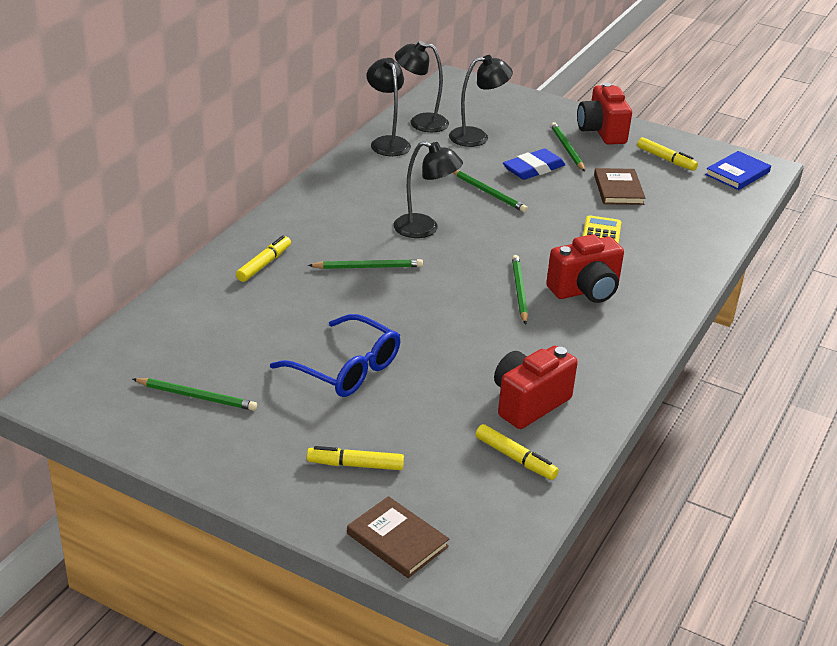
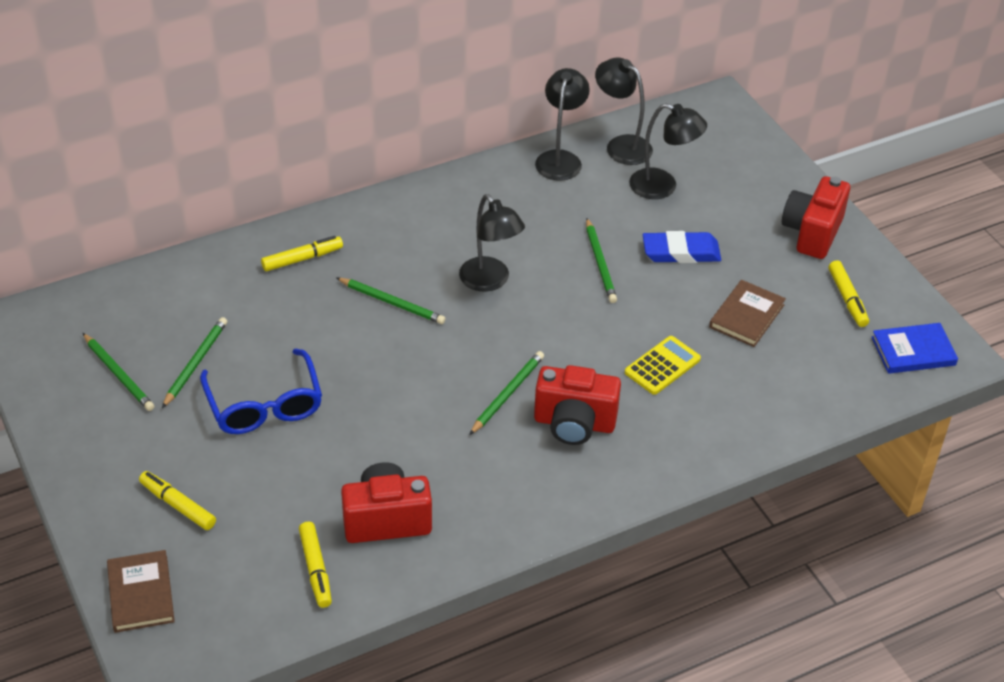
camera: 35 degrees right, 10 degrees up
(567, 149) = (746, 240): green pencil -> green pencil (195, 363)

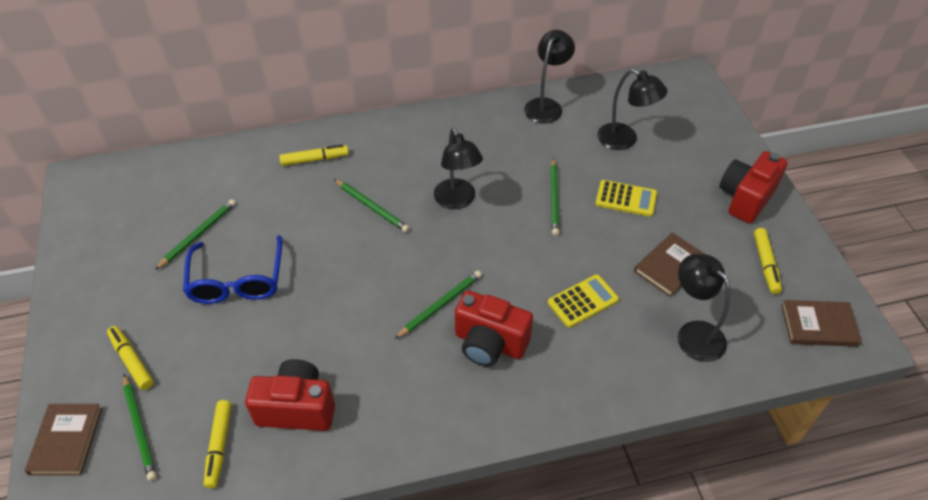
camera: 15 degrees right, 5 degrees up
(119, 374) = (136, 235): green pencil -> green pencil (140, 428)
(621, 145) = (599, 101): black lamp -> black lamp (693, 333)
(681, 252) = (626, 199): blue eraser -> yellow calculator
(913, 351) = (818, 325): blue book -> brown book

